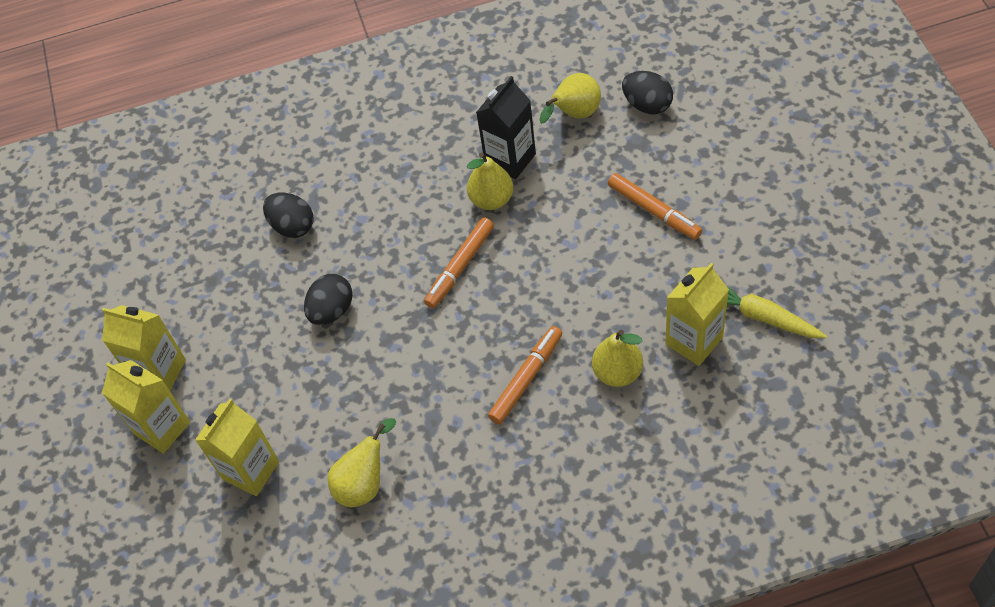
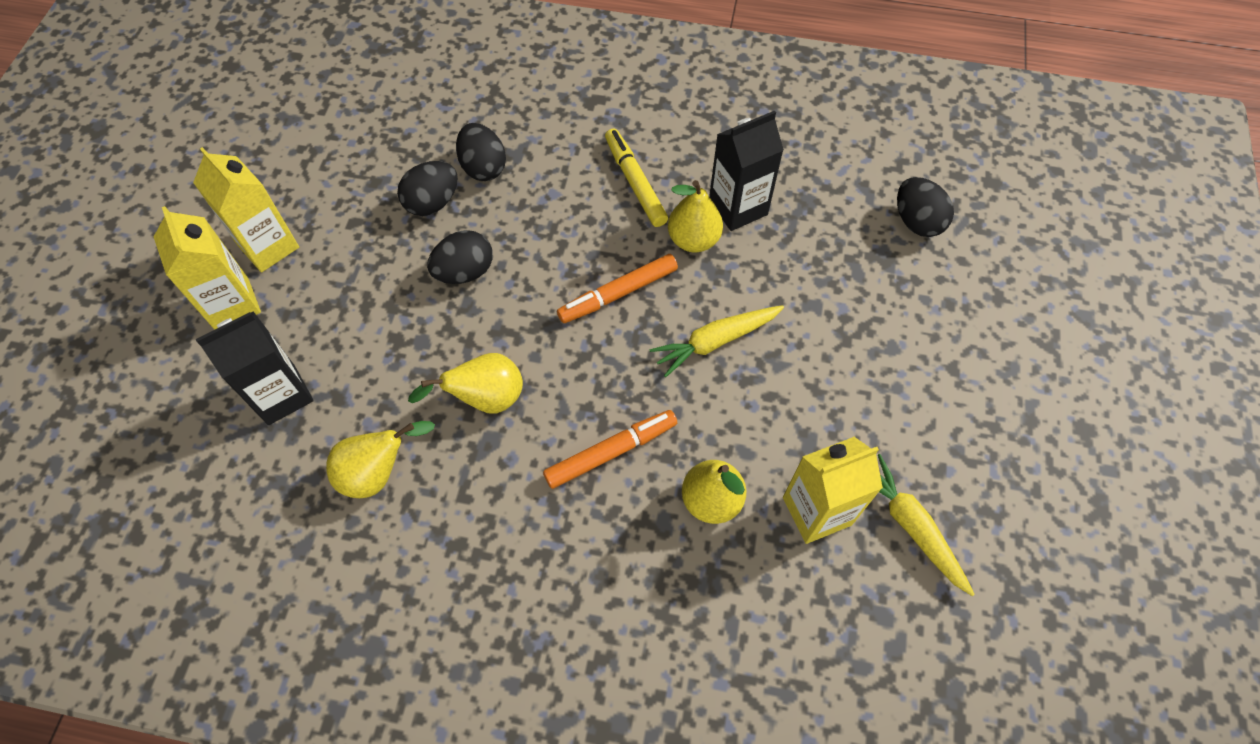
camera: 20 degrees right, 5 degrees up
(251, 470) = (281, 395): yellow carton -> black carton
(270, 273) = (432, 203): none -> black egg
(420, 179) = (635, 182): none -> yellow marker
(553, 264) = (715, 342): none -> yellow carrot
(574, 115) = (832, 194): yellow pear -> yellow pear (485, 399)
(654, 211) = (857, 340): orange marker -> none

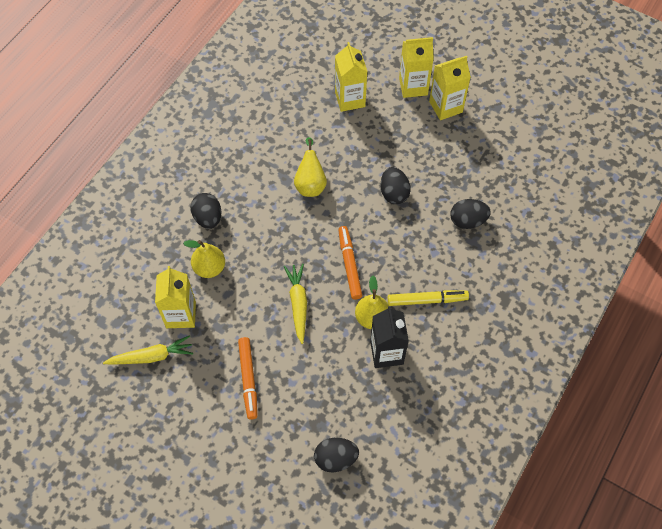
camera: 110 degrees right, 0 degrees up
(281, 395) = (350, 99): black carton -> yellow carton
(378, 473) = (290, 130): yellow pear -> none
(432, 203) = (449, 188): black egg -> black egg (208, 218)
(611, 452) = (255, 231): orange marker -> orange marker (248, 379)

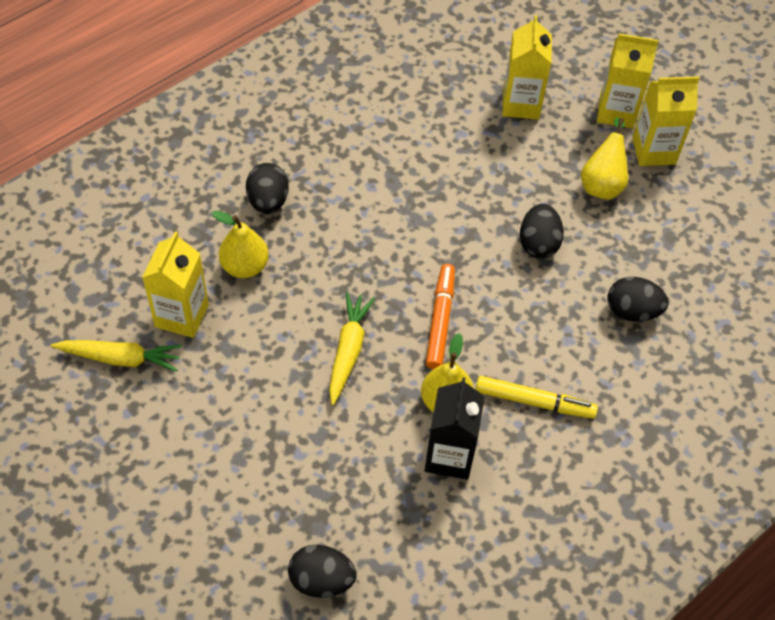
camera: 15 degrees right, 5 degrees down
(248, 379) = (240, 430): orange marker -> none
(310, 184) = (425, 197): yellow pear -> yellow pear (602, 183)

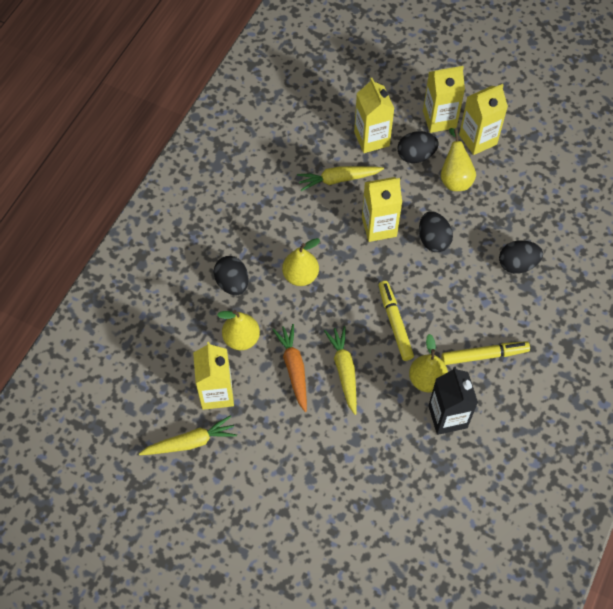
camera: 20 degrees left, 5 degrees up
(288, 324) = (294, 368): none -> orange carrot
(321, 580) = (407, 537): black egg -> black egg (416, 155)
(353, 223) = (300, 276): none -> yellow pear
(440, 320) = (395, 323): orange marker -> yellow marker
(456, 134) = (338, 179): none -> yellow carrot
(478, 204) = (379, 227): none -> yellow carton

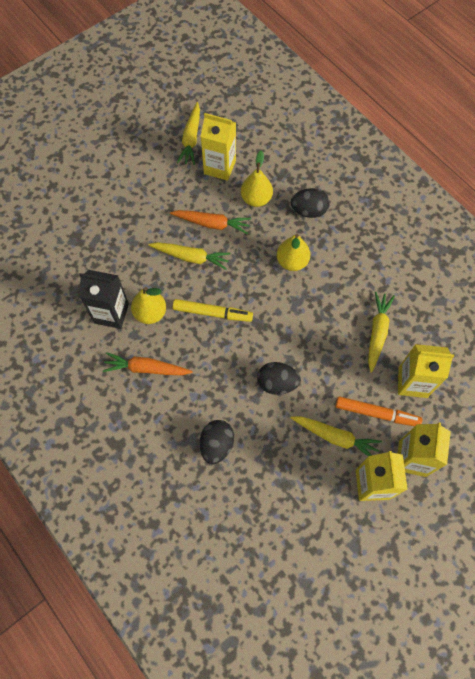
camera: 115 degrees right, 5 degrees up
(379, 227) = (311, 344): yellow carton -> none
(416, 155) = (376, 413): black egg -> orange marker
(455, 178) = (335, 437): yellow pear -> yellow carrot
(484, 355) = (146, 368): yellow marker -> orange carrot

